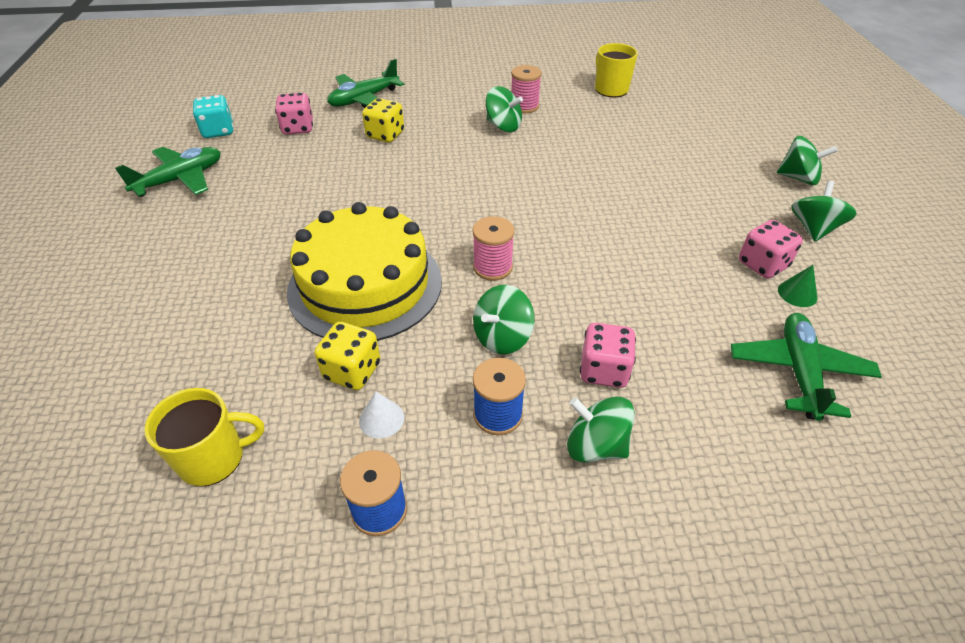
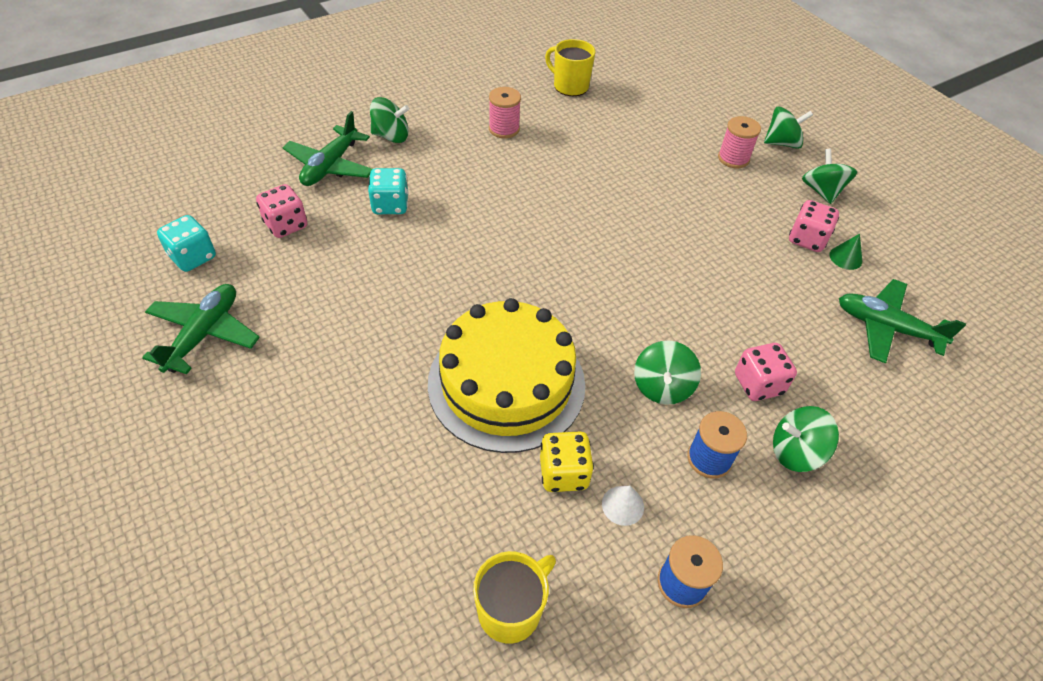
camera: 30 degrees left, 5 degrees up
(385, 135) = (390, 205): yellow dice -> turquoise dice
(492, 267) = (604, 320): pink spool -> pink spool (733, 158)
(503, 126) = (501, 159): green spinning top -> green spinning top (391, 136)
(799, 372) = (886, 328): green plane -> green plane turned 45 degrees counterclockwise

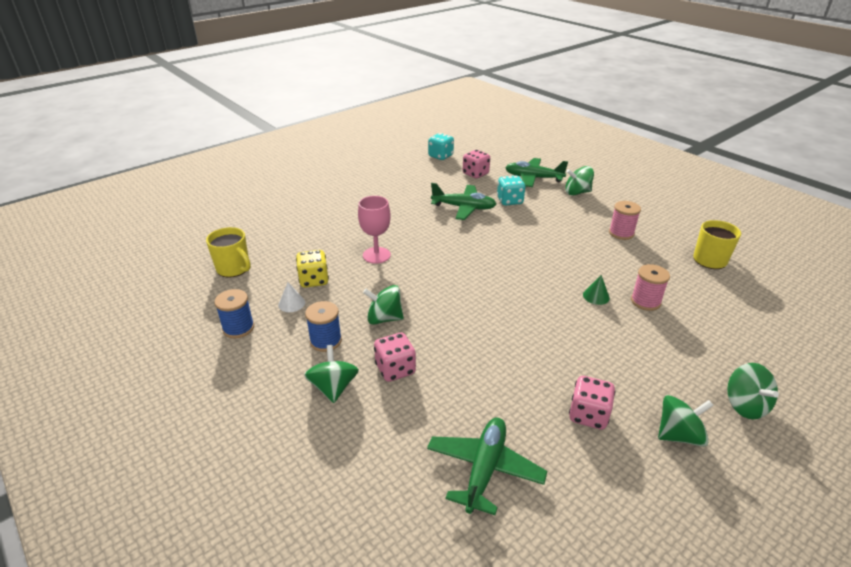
camera: 85 degrees right, 15 degrees down
(204, 334) = (391, 168): green plane -> green plane (463, 208)
(391, 136) = (577, 192): green spinning top -> green spinning top turned 90 degrees clockwise
(506, 383) = (376, 255): yellow cake -> pink goblet
(733, 158) = (684, 364): pink spool -> pink spool (645, 301)
(845, 258) = (576, 446): green cone -> green cone (596, 296)

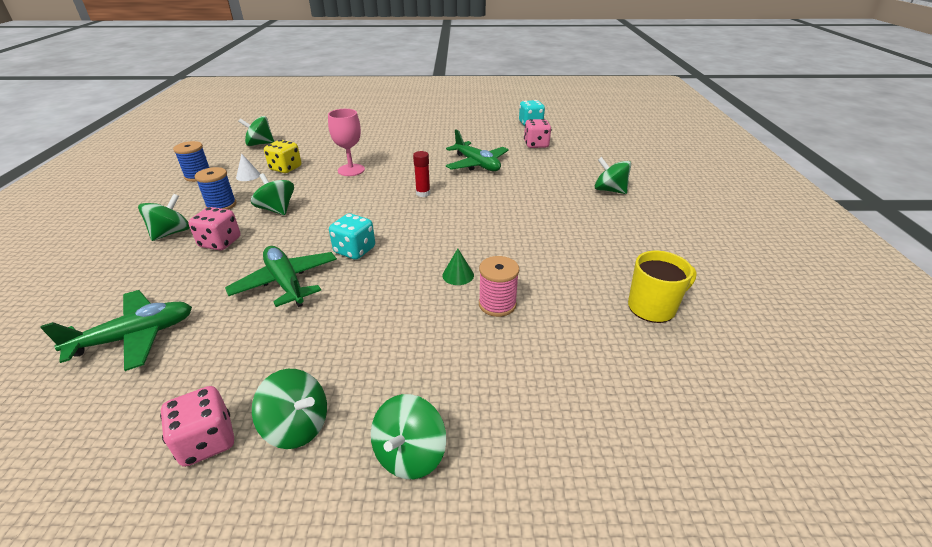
camera: 40 degrees right, 0 degrees up
(234, 268) = (260, 144): yellow mug -> green spinning top
(470, 249) = (423, 193): none -> red glue stick
(509, 201) = (527, 173): turquoise dice -> turquoise dice (355, 250)
(533, 178) = (586, 165): green plane -> green plane (286, 283)
(588, 415) = (266, 355): pink dice -> pink dice (207, 441)
(621, 233) = (590, 239): pink spool -> none

